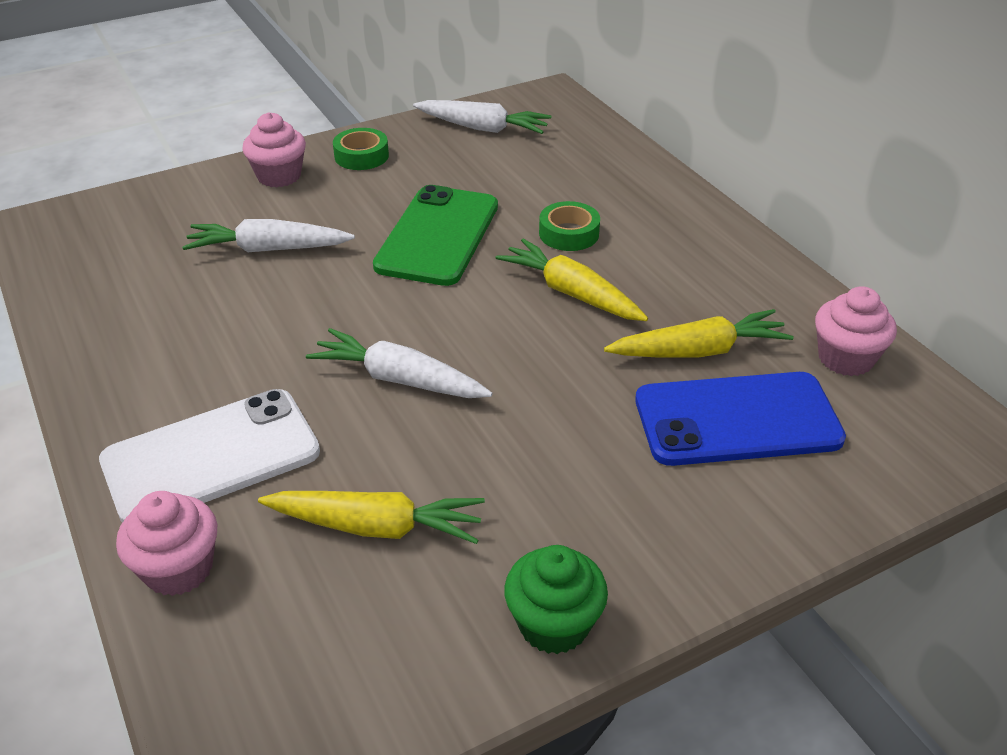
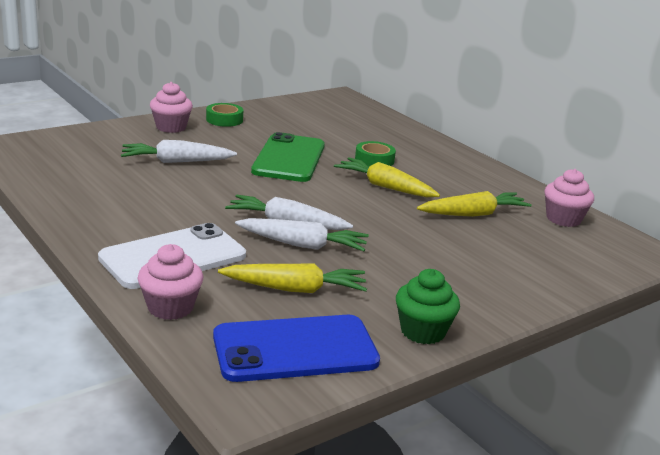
camera: 10 degrees left, 15 degrees down
(483, 128) = (302, 109): white carrot -> white carrot (303, 245)
(737, 420) = (506, 244): blue phone -> blue phone (295, 349)

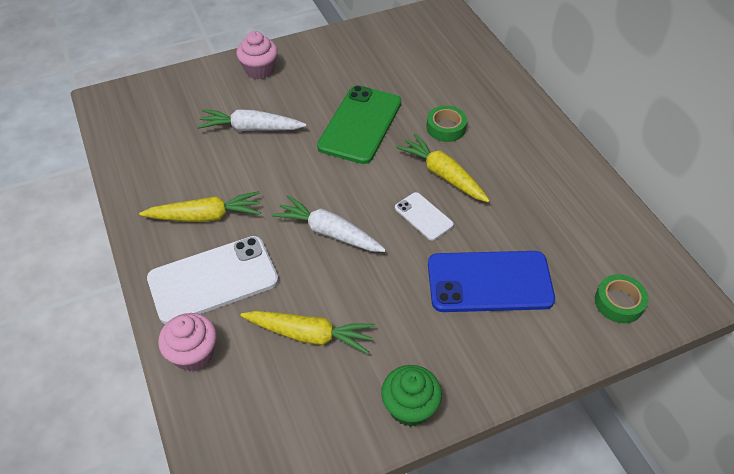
camera: 15 degrees right, 25 degrees up
(224, 120) = (314, 56): green tape -> green tape (619, 302)
(295, 349) = (286, 422): blue phone -> blue phone (489, 282)
(303, 245) = (335, 267): white carrot -> none
(378, 211) = (423, 216): none -> white phone
(473, 214) = (520, 224): yellow carrot -> yellow carrot (206, 216)
(563, 219) = (614, 236): pink cupcake -> none

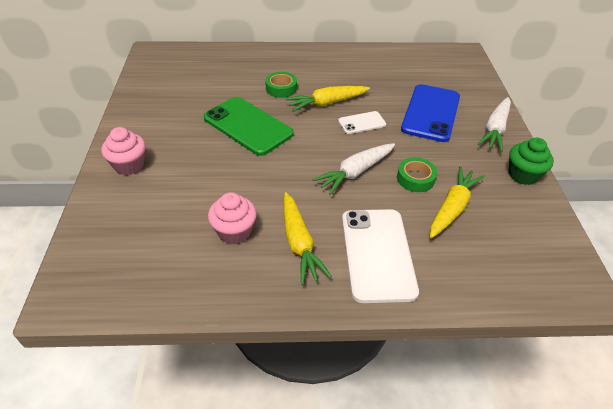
camera: 70 degrees left, 5 degrees down
(193, 354) = (454, 284): pink cupcake -> pink cupcake (234, 231)
(206, 216) = (299, 243): yellow carrot -> yellow carrot turned 150 degrees clockwise
(251, 128) = (205, 189): white carrot -> white carrot (495, 129)
(619, 302) = (461, 74): green tape -> green tape (415, 178)

